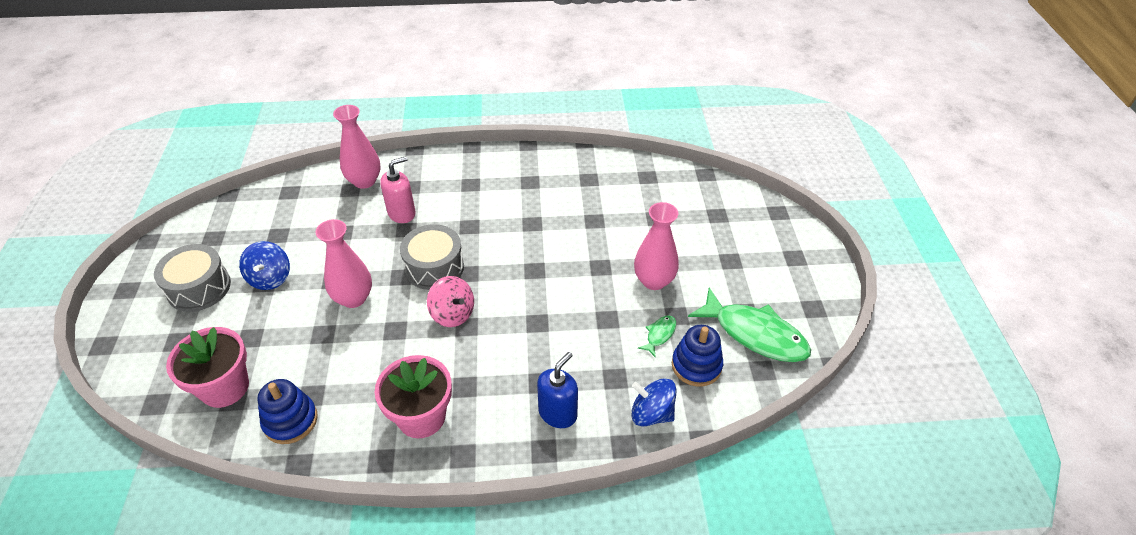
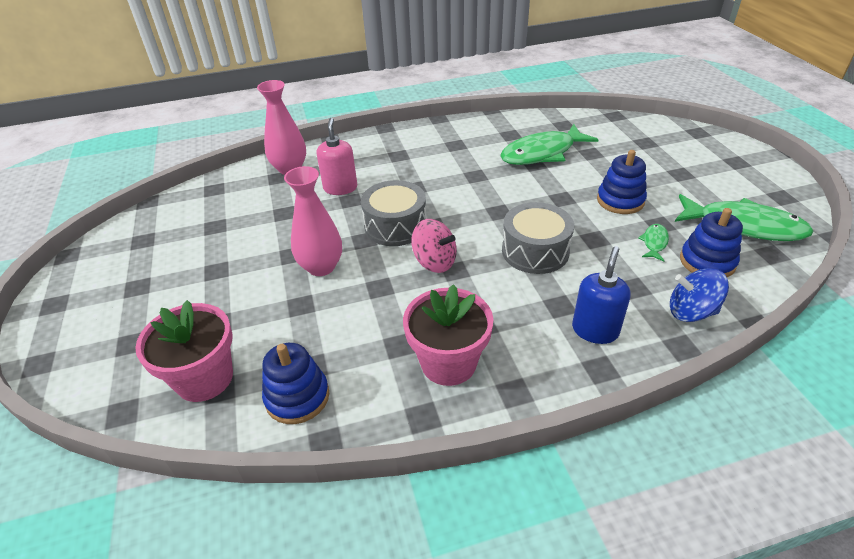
camera: 10 degrees left, 5 degrees down
(199, 288) = (141, 287): grey drum -> grey drum (535, 251)
(270, 278) = (220, 265): blue spinning top -> none
(402, 213) = (340, 188): pink soap dispenser -> pink soap dispenser turned 45 degrees counterclockwise
(608, 208) = (542, 153): none -> green fish
(654, 281) = (620, 200): pink vase -> blue stacking toy

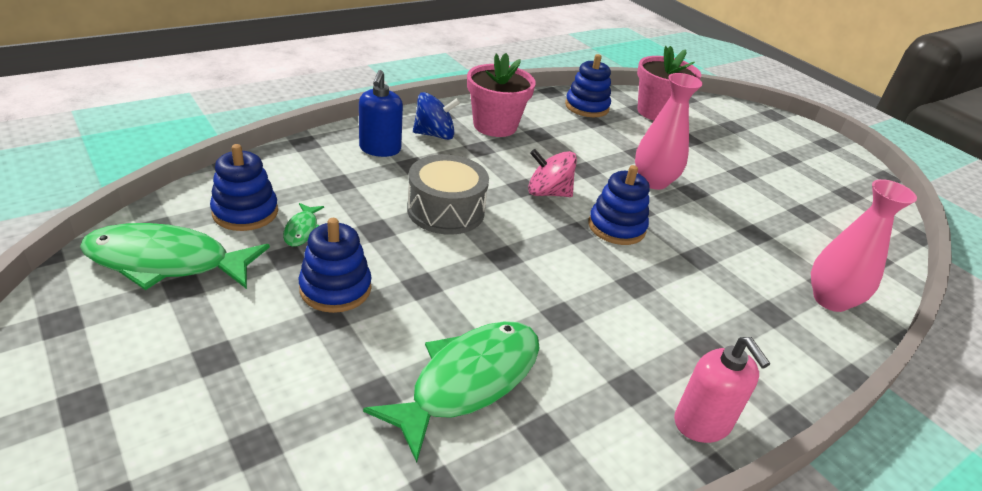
camera: 155 degrees right, 5 degrees down
(340, 188) = (729, 274): pink soap dispenser -> pink soap dispenser (702, 423)
(395, 226) = (616, 227): grey drum -> blue stacking toy
(691, 312) = (285, 166): blue spinning top -> blue spinning top (434, 135)

